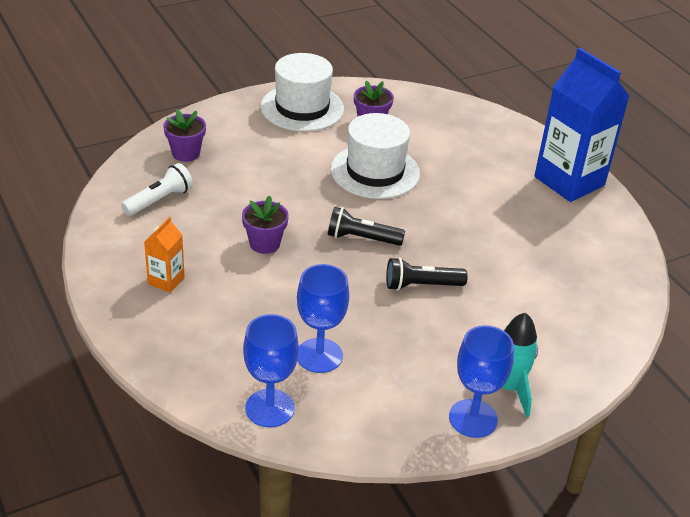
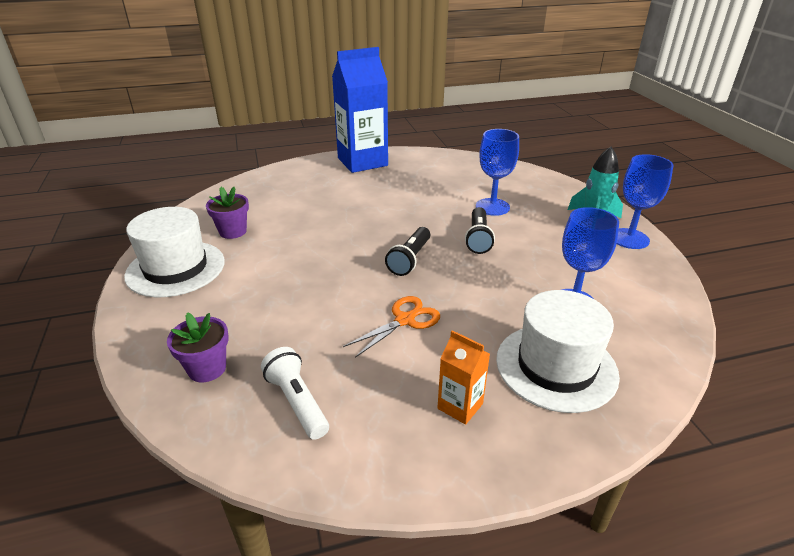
camera: 75 degrees left, 5 degrees down
(264, 244) = (405, 320): purple flower pot -> orange scissors
(269, 408) = (651, 341): blue goblet -> blue goblet (492, 207)
(375, 171) = (312, 239): white hat -> white hat (556, 366)

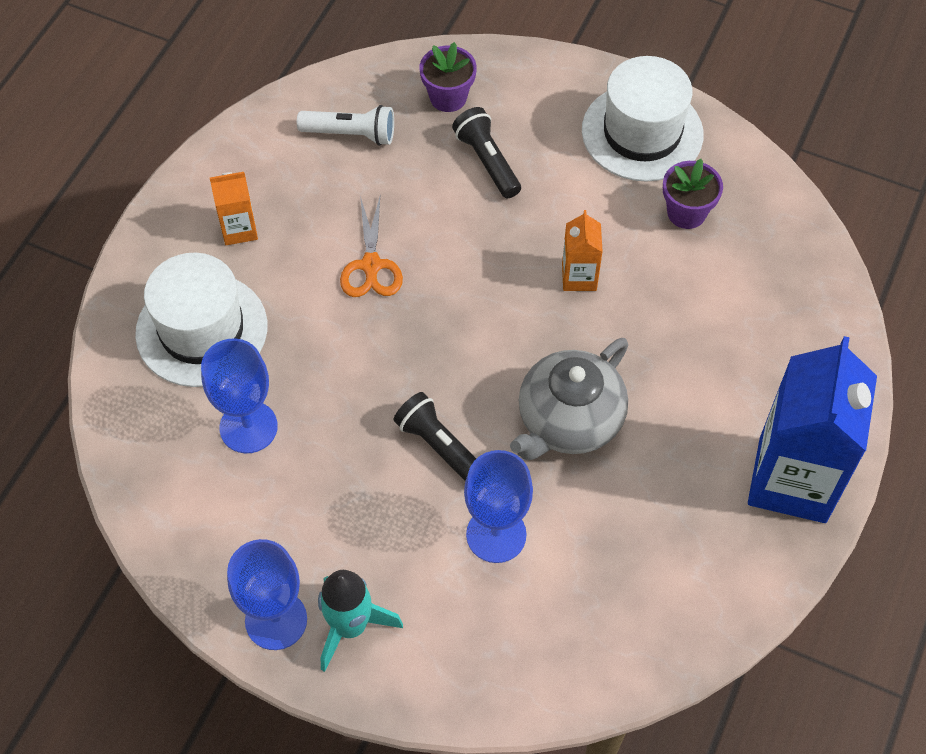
camera: 130 degrees right, 25 degrees up
(318, 244) = (579, 277): none -> orange carton
(409, 213) = (568, 420): none -> grey teapot
(410, 259) = (465, 343): black flashlight -> black flashlight (487, 161)

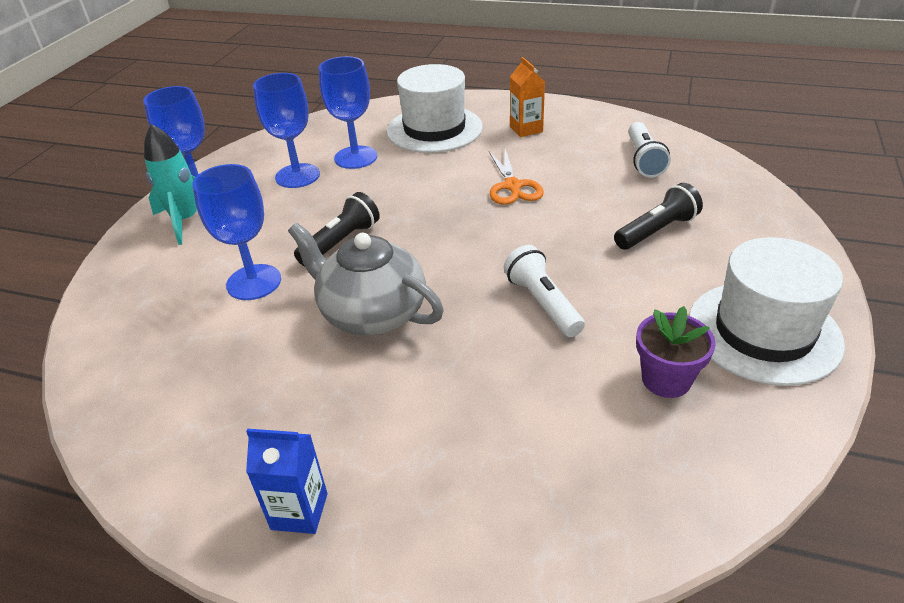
camera: 85 degrees right, 20 degrees down
(275, 497) = (297, 176): none -> blue goblet
(371, 266) = (513, 187): orange scissors -> orange scissors turned 90 degrees counterclockwise
(448, 97) = (718, 200): purple flower pot -> none
(579, 277) = (543, 303): orange carton -> white flashlight
(792, 479) = (299, 511): blue carton -> blue carton, size x0.46

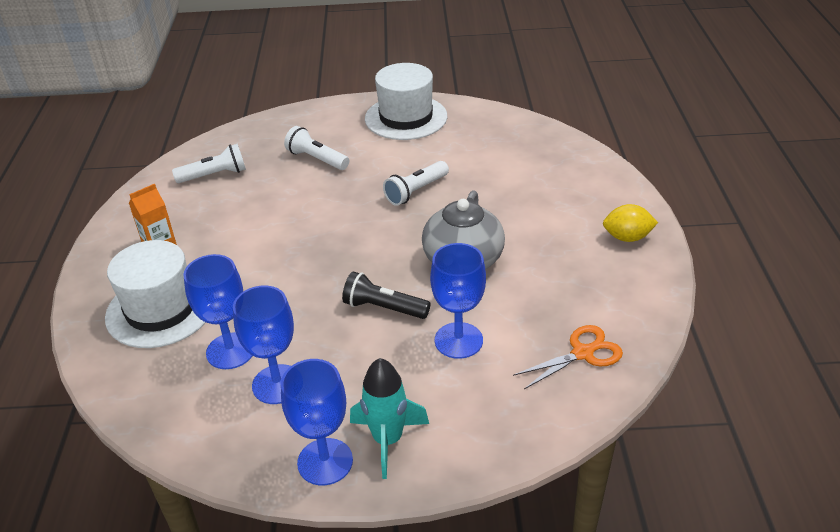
camera: 110 degrees left, 0 degrees up
(299, 511) = (627, 237): blue carton -> yellow lemon
(513, 187) = (270, 233): orange scissors -> orange scissors (583, 353)
(657, 231) = (317, 159): black flashlight -> white flashlight
(666, 379) = (460, 142): purple flower pot -> none

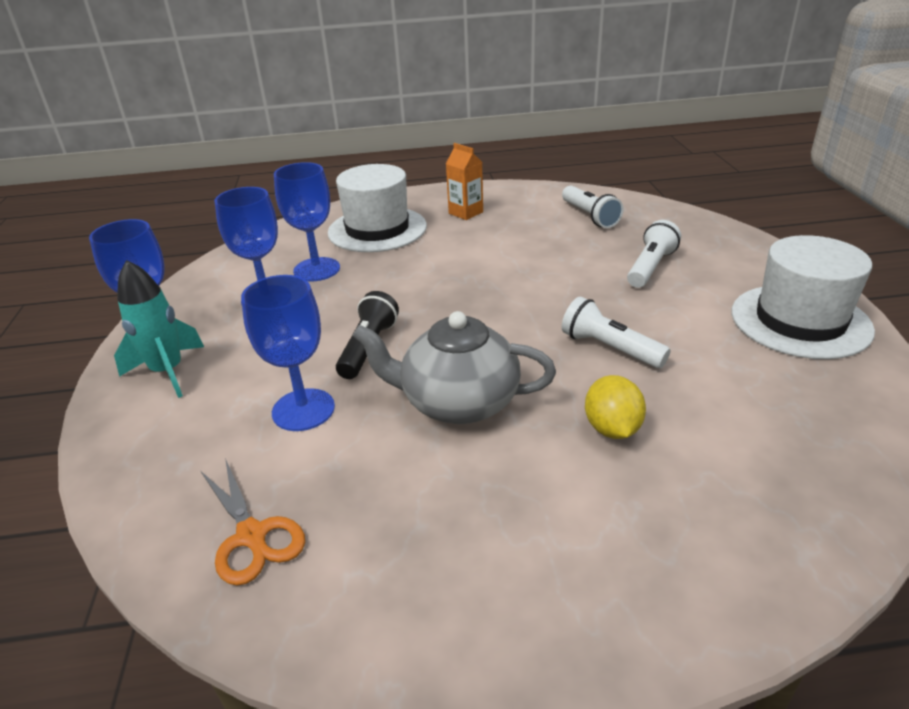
camera: 85 degrees right, 5 degrees down
(627, 237) = (549, 611): yellow lemon -> yellow lemon (612, 429)

